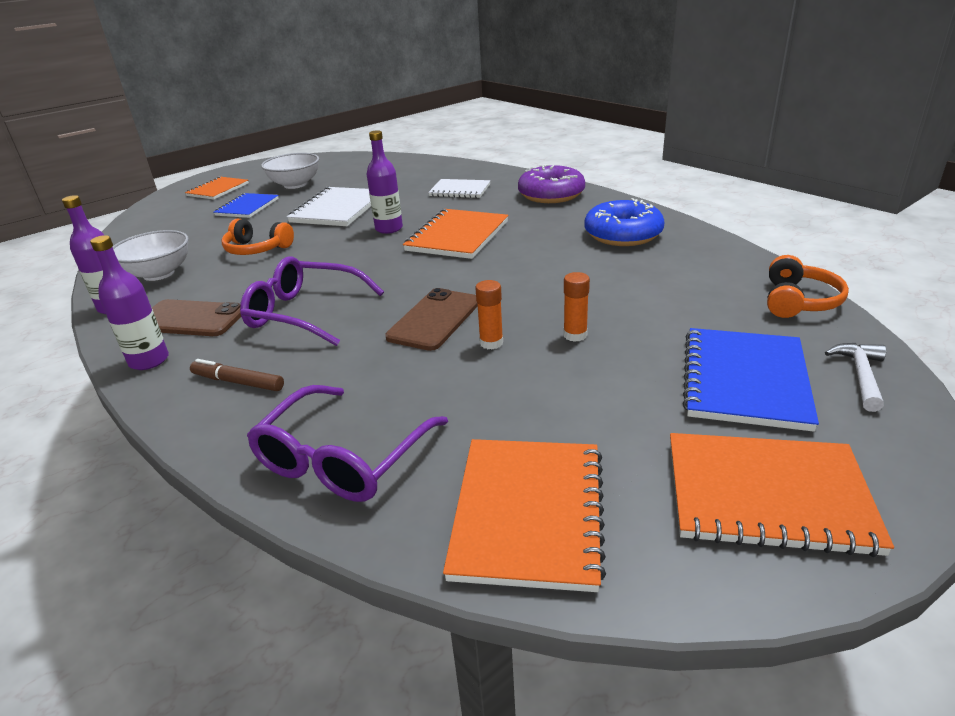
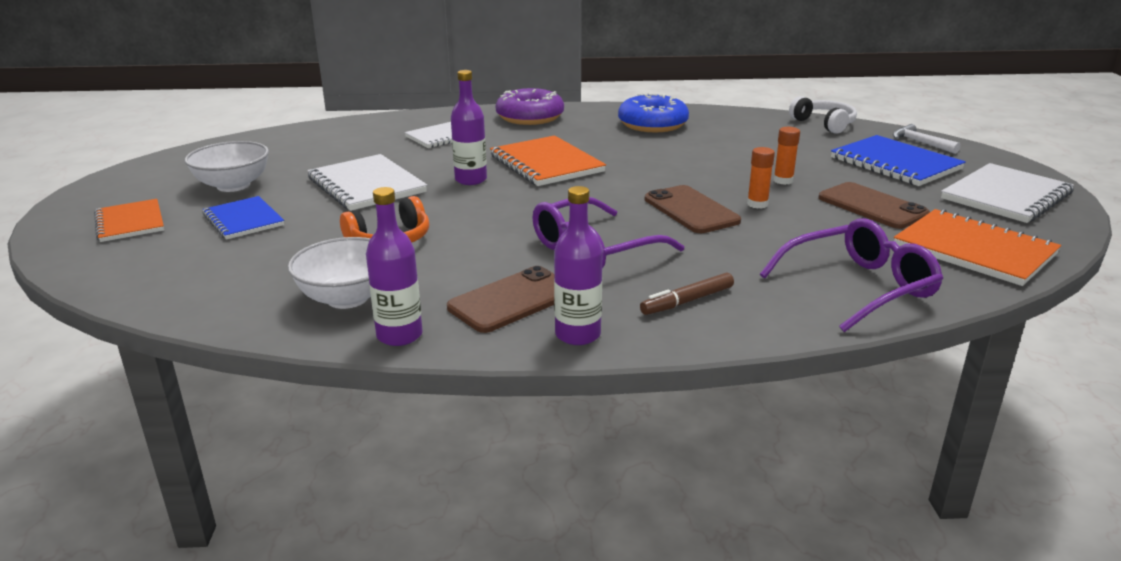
camera: 55 degrees left, 5 degrees down
(342, 459) = (860, 287): purple glasses -> purple glasses turned 90 degrees counterclockwise
(575, 405) = (872, 206): none -> brown phone
(767, 495) = (1006, 196): orange notebook -> white notebook
(798, 301) = (824, 124): orange headphones -> white headphones

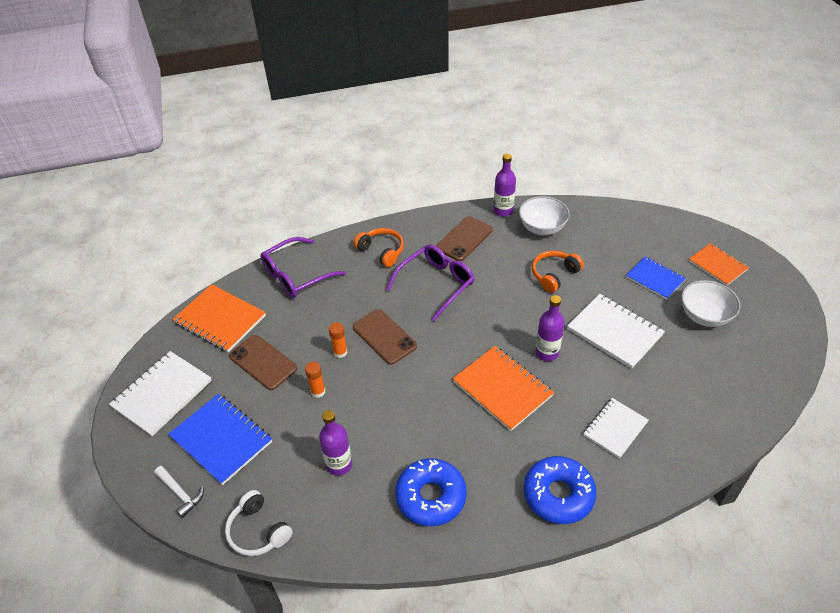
camera: 170 degrees right, 20 degrees up
(530, 117) = (558, 494): purple donut -> blue donut
(578, 334) = (427, 223): purple bottle -> purple bottle (339, 464)
(687, 301) = (381, 251): brown marker -> orange headphones

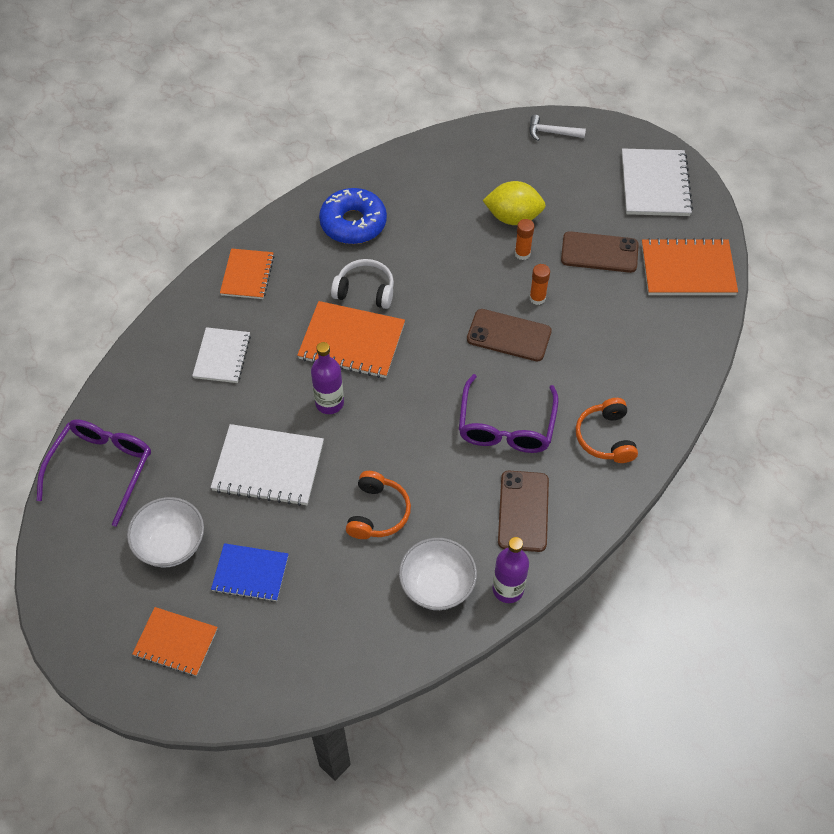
camera: 145 degrees right, 10 degrees up
(221, 439) = (563, 179): blue notebook -> none
(258, 531) = (467, 140): white headphones -> white headphones (365, 291)
(295, 275) = (668, 355): purple glasses -> purple glasses (102, 468)
(295, 426) = (513, 217): none -> yellow lemon
(339, 464) = (448, 209): purple bottle -> none
(381, 251) = (606, 437): orange headphones -> orange headphones turned 75 degrees clockwise
(558, 494) = (247, 275): blue donut -> orange notebook

